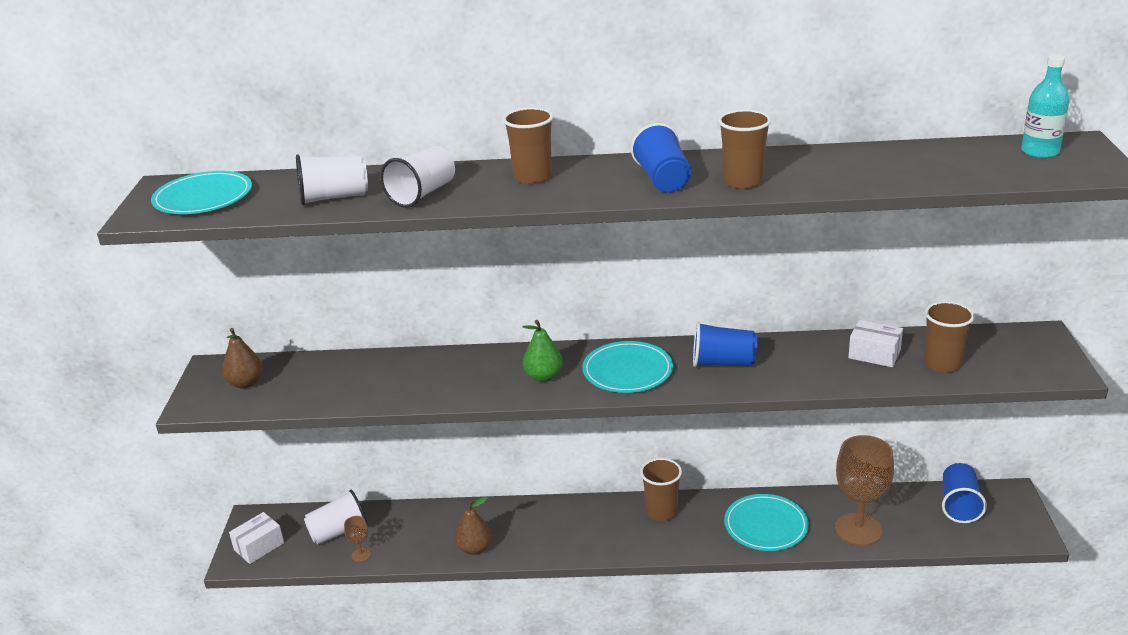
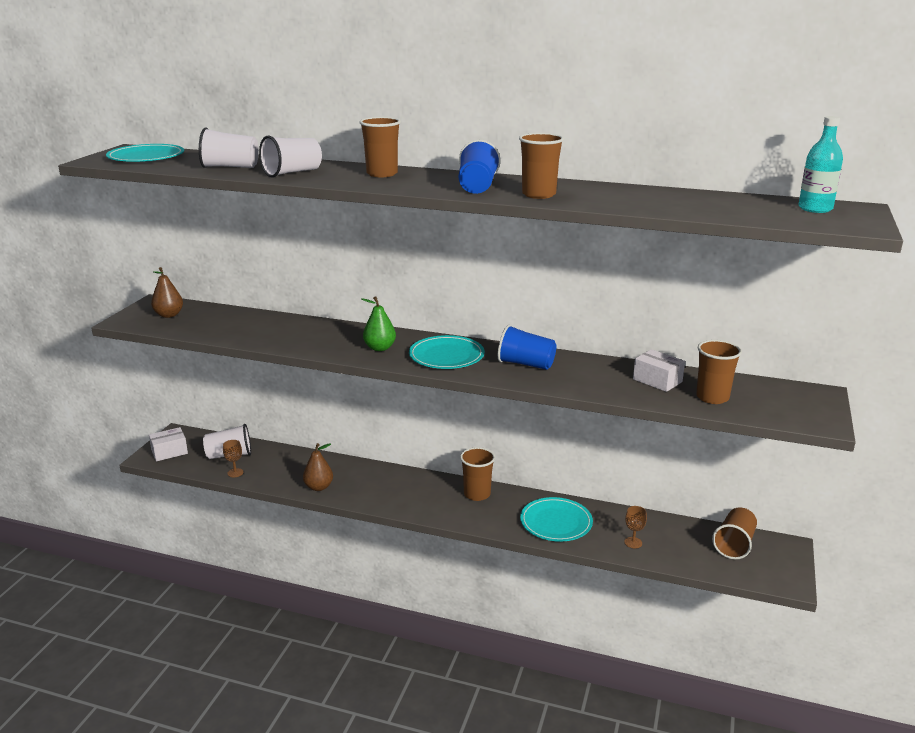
camera: 15 degrees right, 5 degrees down
(858, 529) = (633, 542): brown goblet -> brown goblet, size x0.43
(959, 505) = (734, 544): blue cup -> brown cup

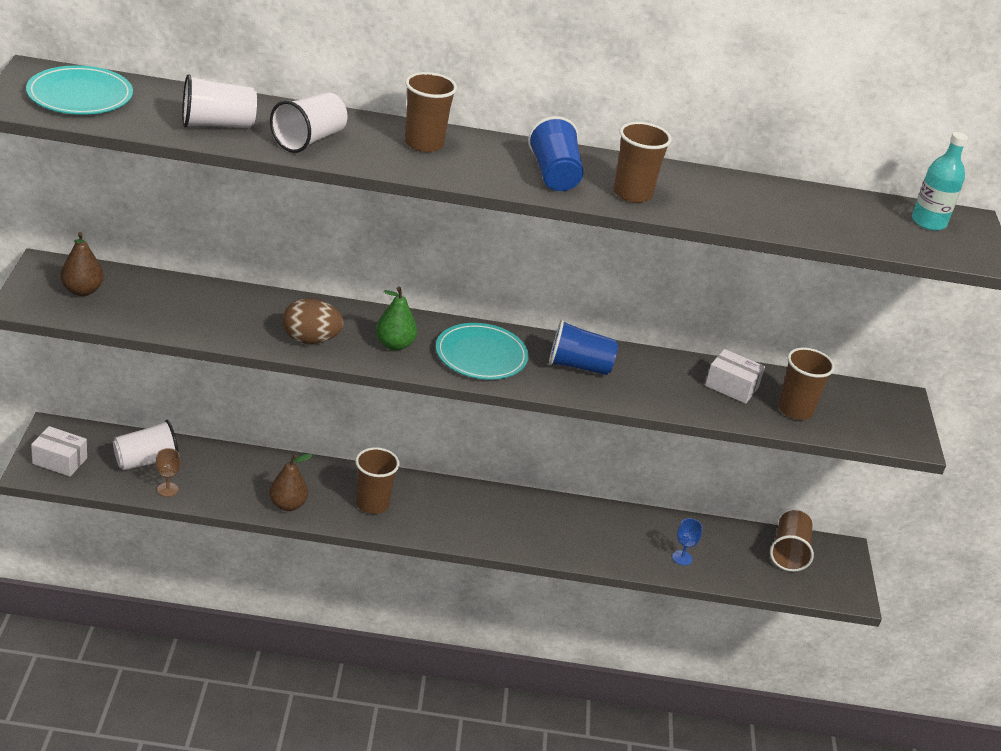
camera: 20 degrees left, 10 degrees up
(169, 452) = (59, 461): white box -> white box turned 60 degrees clockwise
(316, 344) = (310, 340): none -> brown egg
(477, 494) = (487, 503): brown cup -> brown cup (372, 504)
(556, 522) = (590, 536): turquoise plate -> none
(633, 542) = (682, 558): brown goblet -> blue goblet

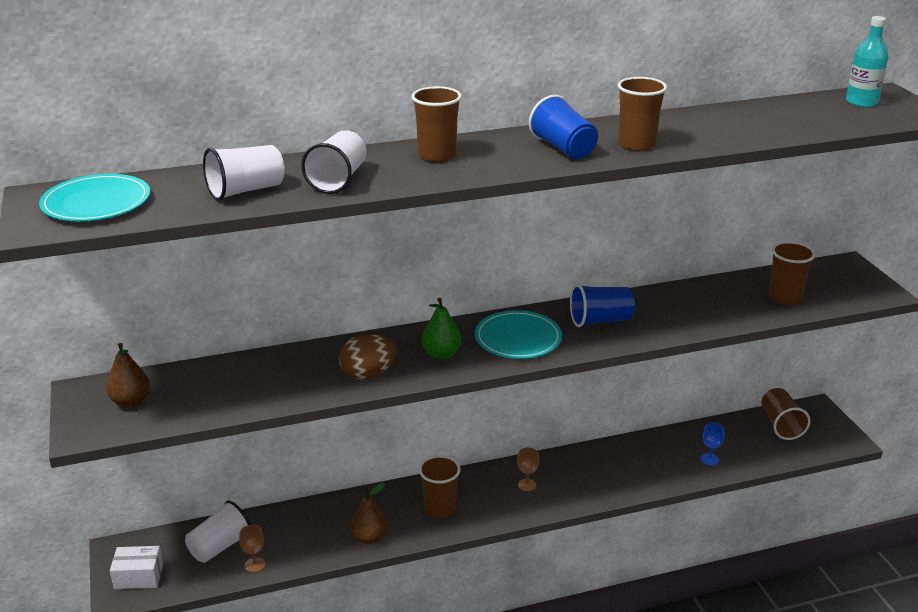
camera: 15 degrees left, 5 degrees down
(474, 513) = (527, 485): none -> brown goblet
(731, 386) = (725, 297): white box -> none

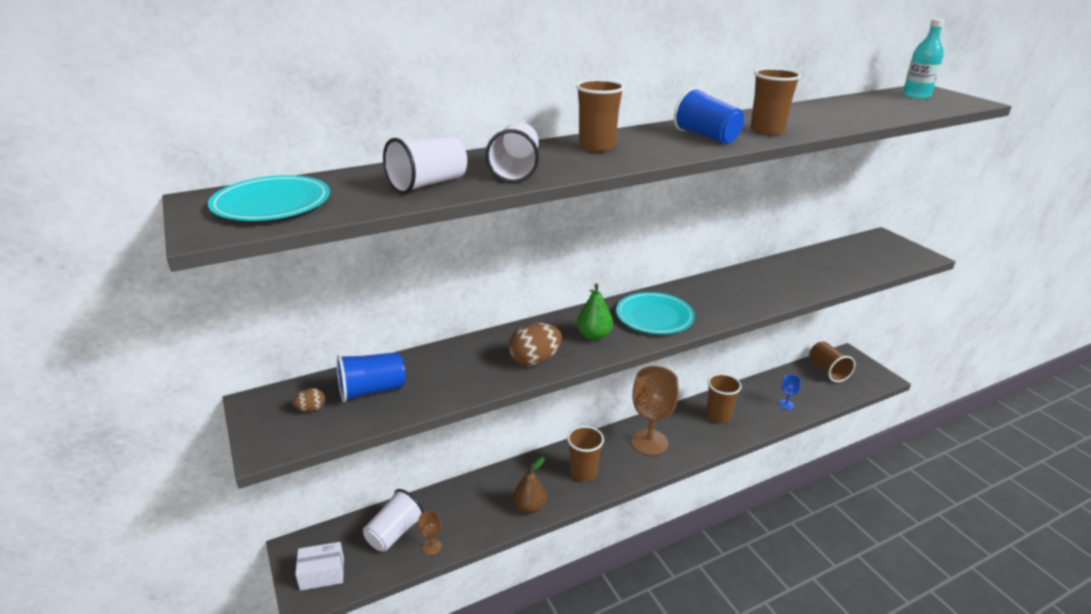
camera: 10 degrees left, 0 degrees up
(131, 401) = (311, 409): brown pear -> brown egg
(527, 485) = (649, 442): brown goblet -> brown goblet, size x2.32
(600, 320) = (716, 295): blue cup -> blue cup (372, 390)
(784, 298) = (852, 266): brown cup -> brown cup (718, 416)

